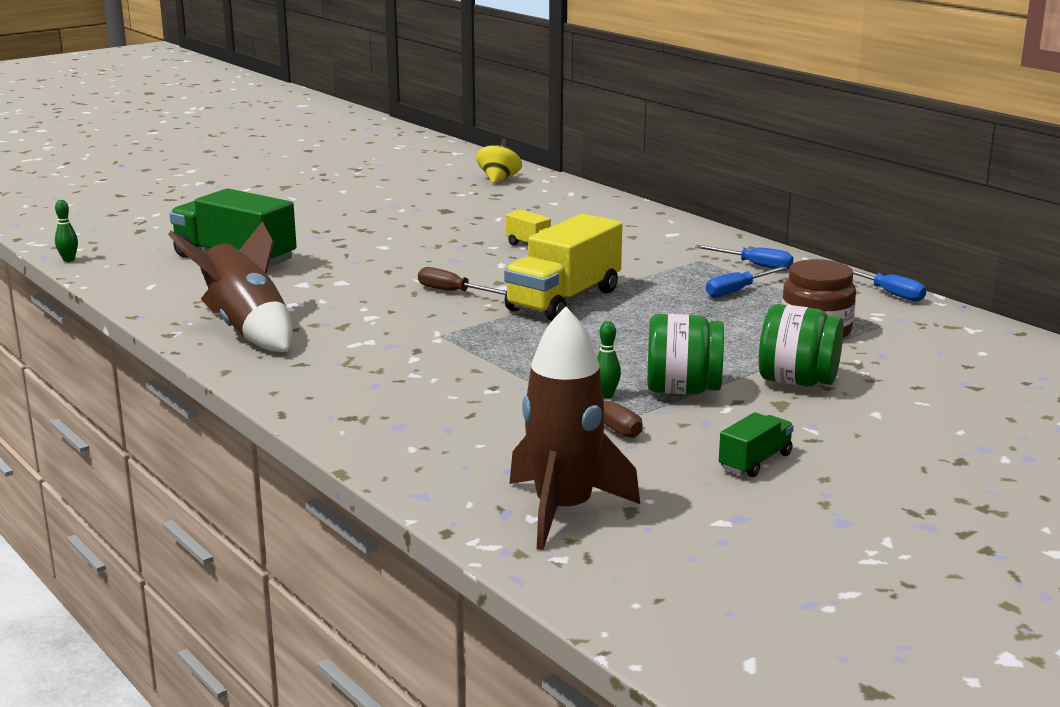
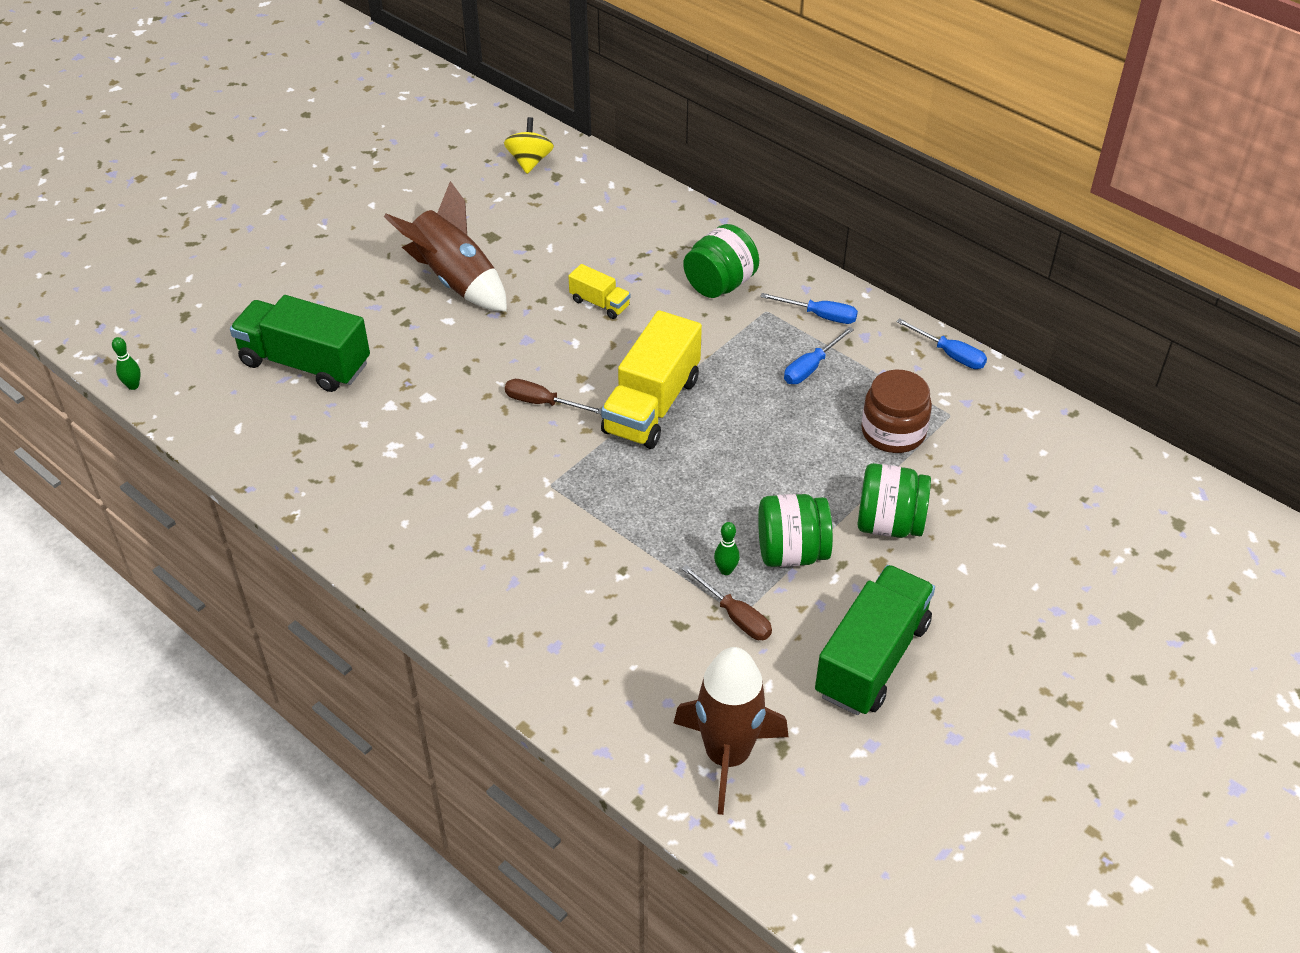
camera: 10 degrees left, 25 degrees up
(246, 329) = (362, 499): brown rocket -> brown rocket (455, 280)
(658, 244) = (720, 284): none -> green jar
(755, 461) = (872, 659): green truck -> green truck, size x2.05

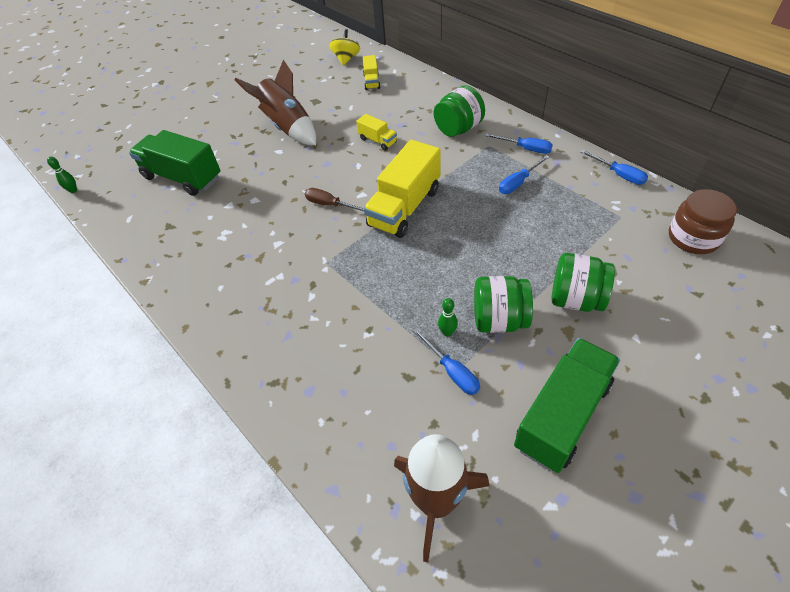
camera: 10 degrees right, 5 degrees up
(577, 203) = (371, 81): none -> yellow truck
(735, 616) = (452, 371): brown screwdriver -> blue screwdriver
(893, 432) = (578, 229): brown jar -> brown jar (693, 238)

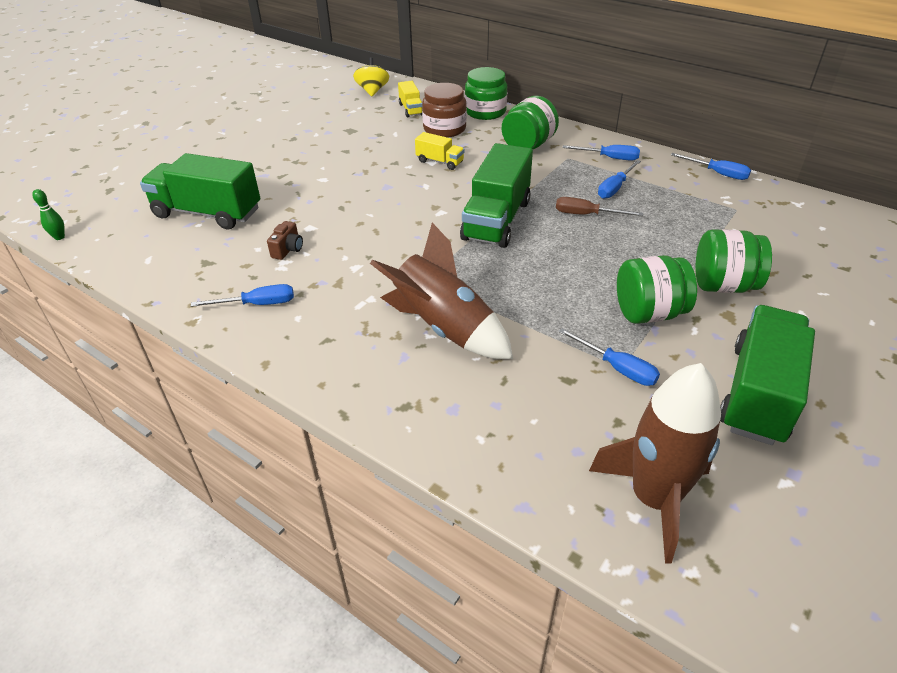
camera: 15 degrees left, 10 degrees down
(195, 271) = (257, 304): none -> blue screwdriver
(231, 220) = (288, 250): none -> brown camera
(288, 127) = (326, 156): brown rocket -> brown rocket (444, 328)
(330, 205) = (406, 224): brown screwdriver -> brown screwdriver (586, 215)
(404, 207) = (496, 220): yellow truck -> green truck
(434, 88) = (485, 112): none -> green jar
(447, 332) = (595, 331): green bowling pin -> none
(693, 238) = (817, 221): brown jar -> brown jar (444, 129)

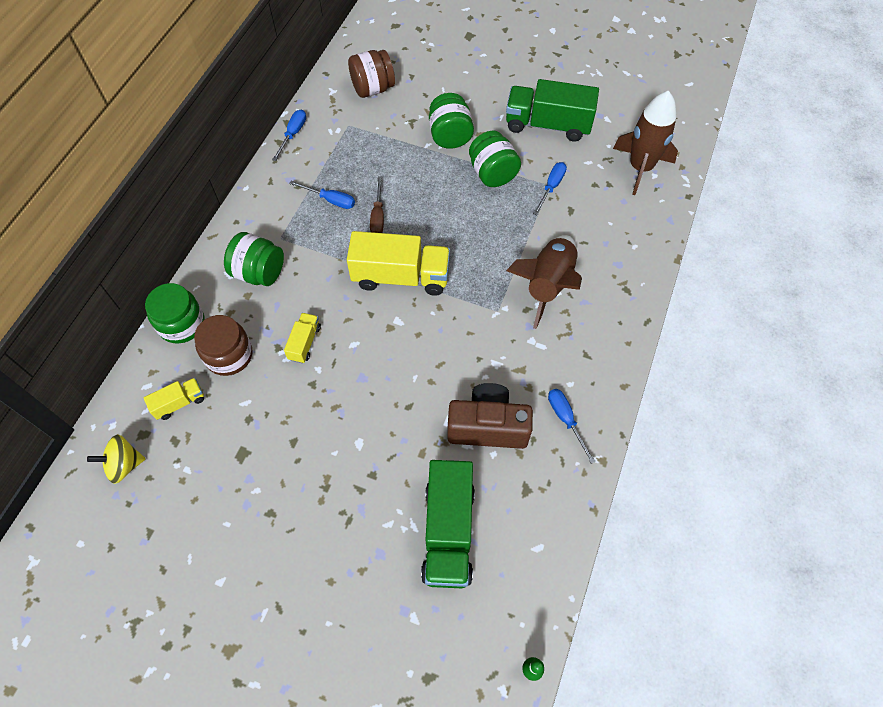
camera: 105 degrees left, 20 degrees up
(288, 250) = (488, 427): brown camera -> brown camera, size x2.32
(496, 220) = (401, 276): green truck -> yellow truck
(609, 158) = (276, 207): blue screwdriver -> none
(809, 233) = (373, 88): none -> brown jar

